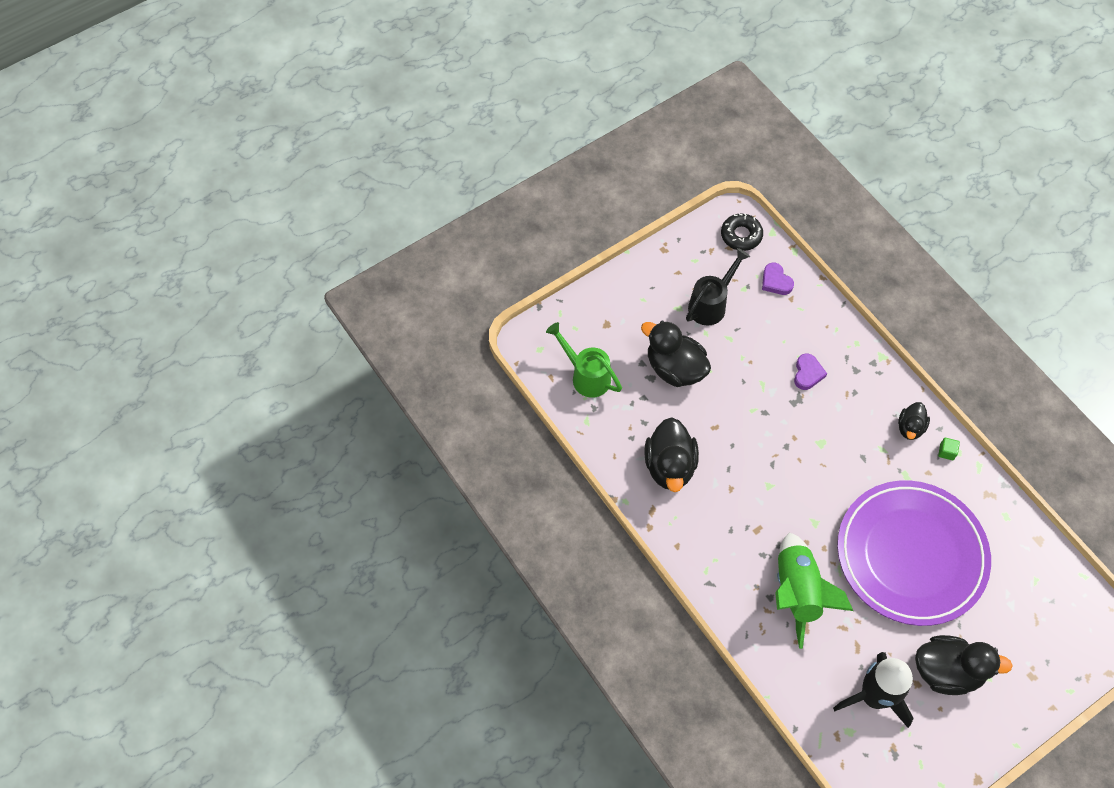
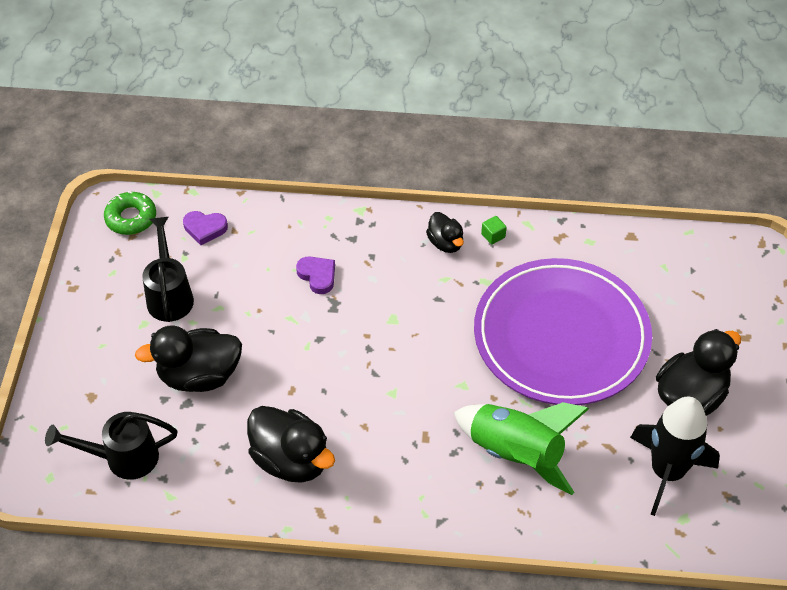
camera: 50 degrees left, 10 degrees down
(586, 375) = (123, 458): green watering can -> black watering can
(741, 235) = (131, 218): black donut -> green donut

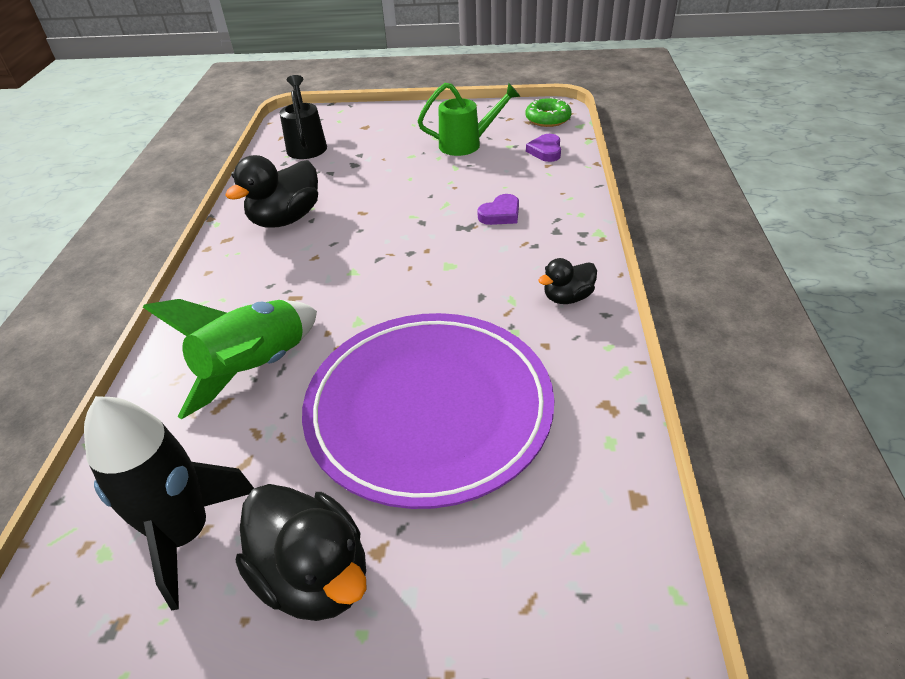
camera: 90 degrees right, 10 degrees down
(169, 295) = (466, 144): black watering can -> green watering can
(199, 376) = (381, 166): black duck -> none
(493, 235) = (591, 338): green cube -> none

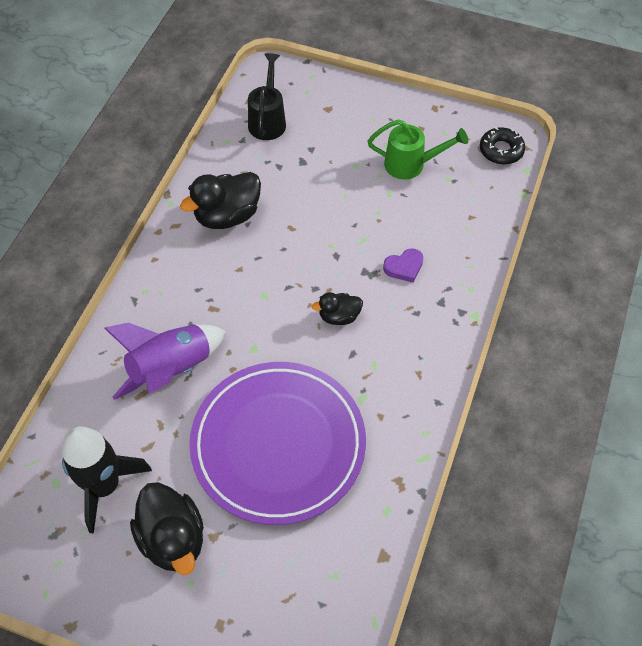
camera: 15 degrees right, 15 degrees up
(256, 369) = (171, 370): green rocket -> purple rocket
(545, 151) = (478, 197): purple heart -> none
(547, 119) = (501, 150): green donut -> black donut
(567, 297) = (417, 376): black duck -> black duck (339, 316)

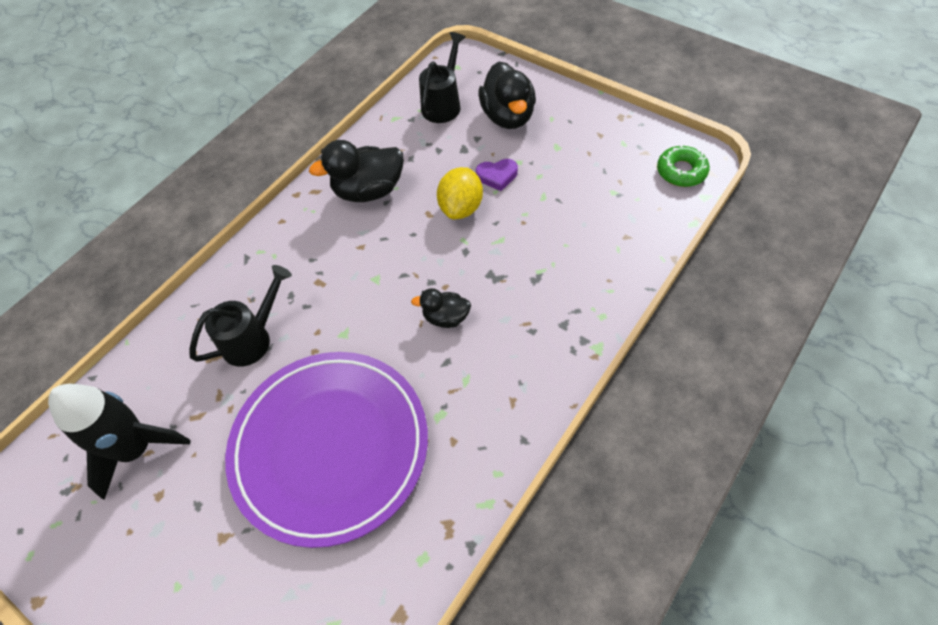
camera: 20 degrees right, 0 degrees up
(171, 370) = (253, 338): purple rocket -> black watering can
(173, 539) = (180, 529): black duck -> black duck (508, 116)
(319, 217) = (461, 207): none -> yellow lemon
(404, 267) = (534, 277): purple heart -> purple heart (497, 176)
(411, 165) = (577, 170): green watering can -> none
(501, 150) = (681, 171): black donut -> green donut

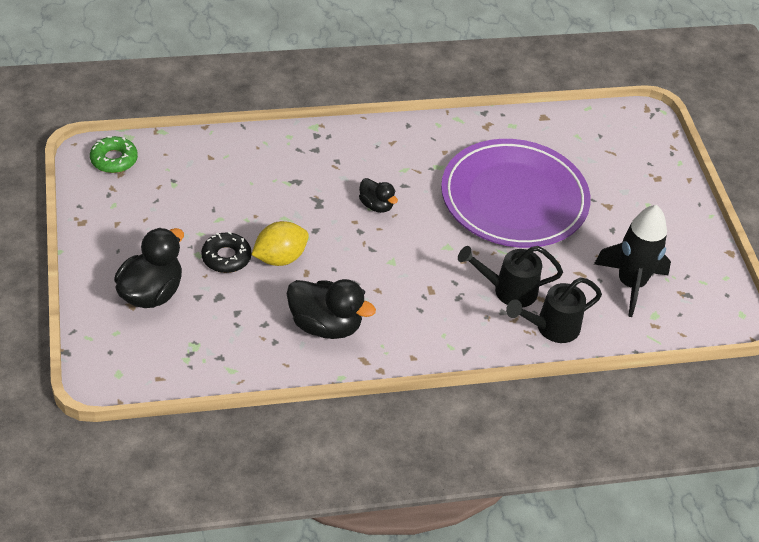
camera: 145 degrees left, 10 degrees down
(443, 104) = (179, 348): black watering can -> black watering can (551, 328)
(497, 176) = (226, 257): purple heart -> black donut

